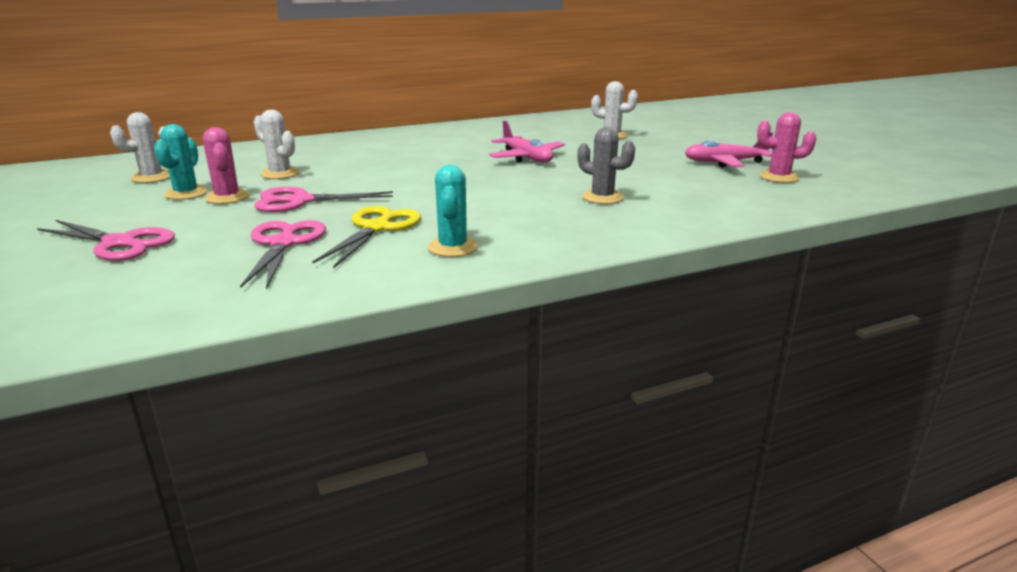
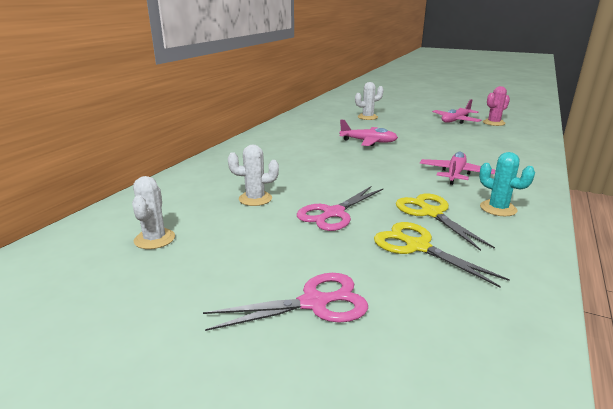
camera: 40 degrees left, 0 degrees up
(186, 193) = (231, 240): turquoise cactus -> none
(227, 197) = (274, 231): pink cactus -> none
(283, 243) = (417, 247): pink scissors -> yellow scissors
(517, 209) = (455, 174): none -> pink plane
(602, 197) = (467, 154): grey cactus -> none

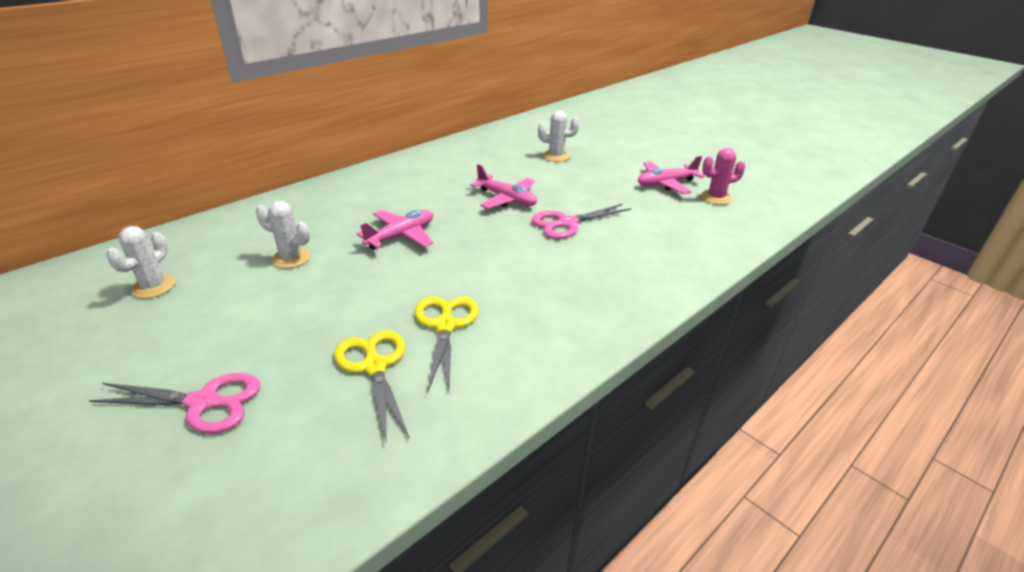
camera: 20 degrees right, 10 degrees up
(333, 213) = (344, 298): pink scissors -> pink scissors (567, 223)
(455, 174) = (547, 274): pink plane -> pink plane (401, 236)
(498, 208) = (530, 340): turquoise cactus -> none

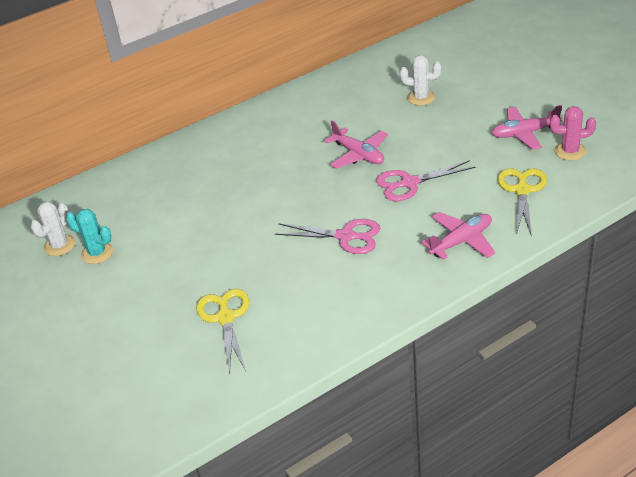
camera: 15 degrees right, 5 degrees up
(203, 294) = (97, 253): none -> turquoise cactus
(203, 402) = (106, 340): pink scissors -> pink scissors (345, 236)
(291, 258) = (163, 220): white cactus -> none
(401, 236) = (256, 197): pink plane -> pink plane (461, 241)
(445, 326) = (283, 285): yellow scissors -> yellow scissors (522, 190)

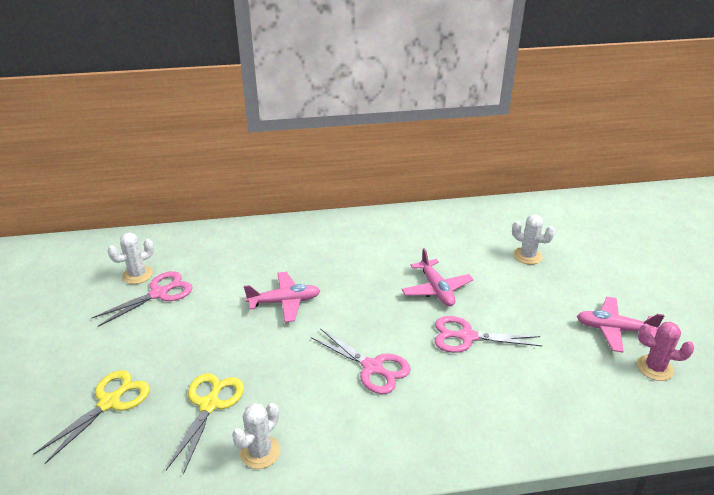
camera: 20 degrees right, 5 degrees down
(97, 253) = (159, 293): turquoise cactus -> pink scissors
(297, 332) = (260, 452): none -> white cactus
(461, 241) = (483, 423): pink plane -> pink plane (284, 302)
(522, 190) = (579, 392): yellow scissors -> yellow scissors (109, 402)

